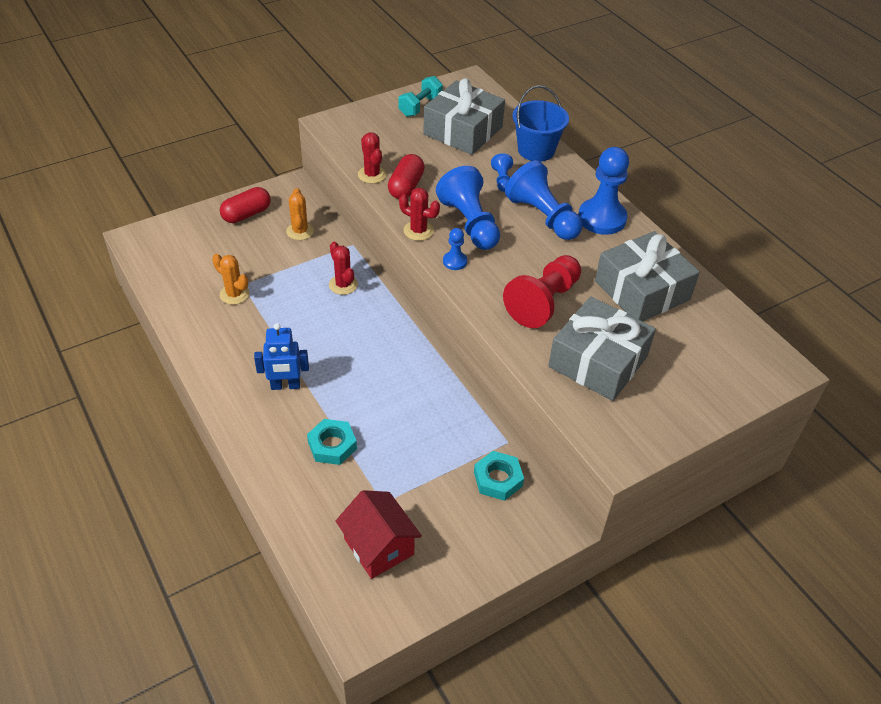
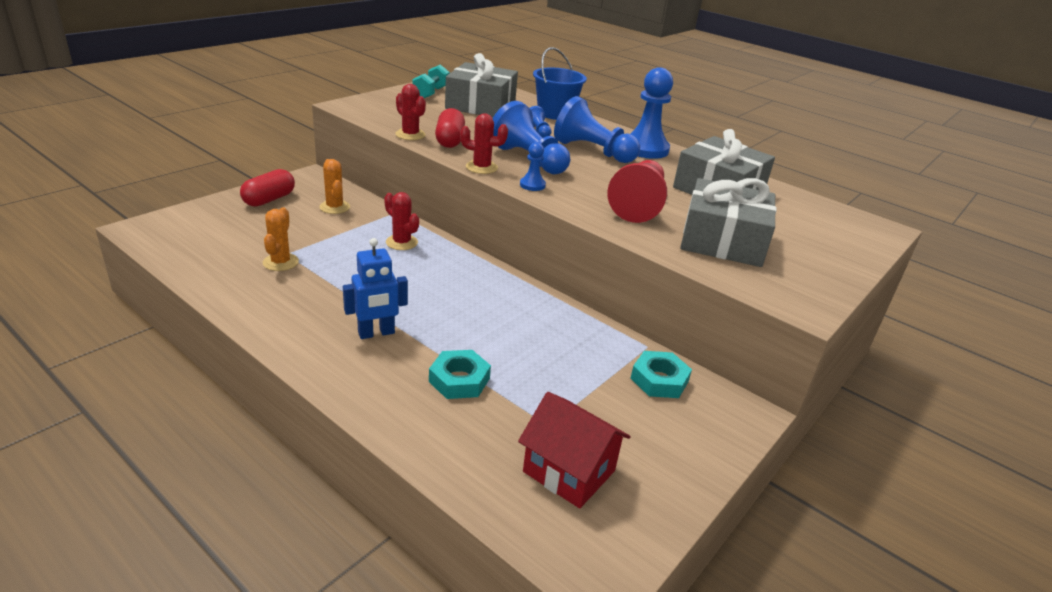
camera: 20 degrees left, 15 degrees down
(234, 294) = (280, 262): orange cactus -> orange cactus turned 75 degrees clockwise

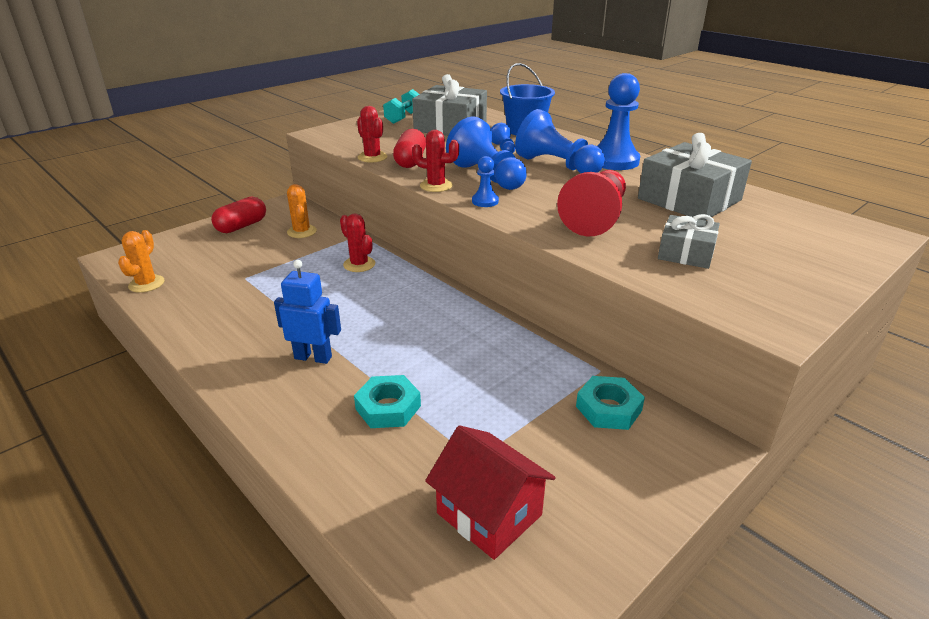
camera: 10 degrees right, 0 degrees up
(280, 262) = (237, 286): orange cactus -> orange cactus (146, 284)
(376, 333) = (313, 357): blue robot -> blue robot turned 150 degrees counterclockwise
(723, 240) = (686, 253): grey gift -> grey gift, size x0.56

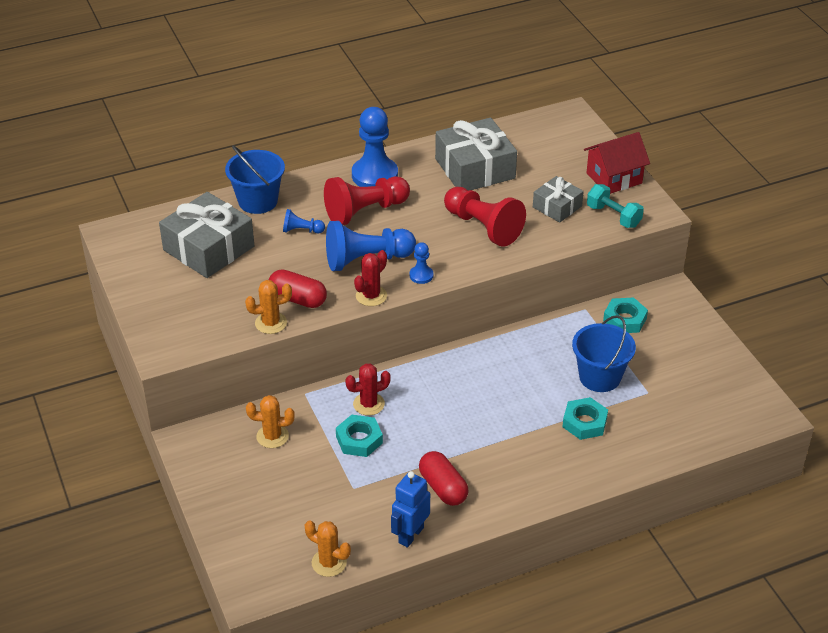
camera: 70 degrees left, 10 degrees up
(241, 226) = (229, 484): red capsule -> red capsule (443, 488)
(309, 269) = (359, 440): none -> turquoise nut
(313, 357) = (508, 454): blue robot -> blue robot (410, 535)
(372, 157) = (271, 323): red cactus -> orange cactus
(404, 118) = (151, 276): turquoise dumbbell -> turquoise dumbbell (613, 216)
(480, 405) = (600, 377): none -> blue bucket
(489, 514) = (693, 398): red house -> red house (614, 178)
(557, 165) = (365, 211): blue pawn -> red pawn

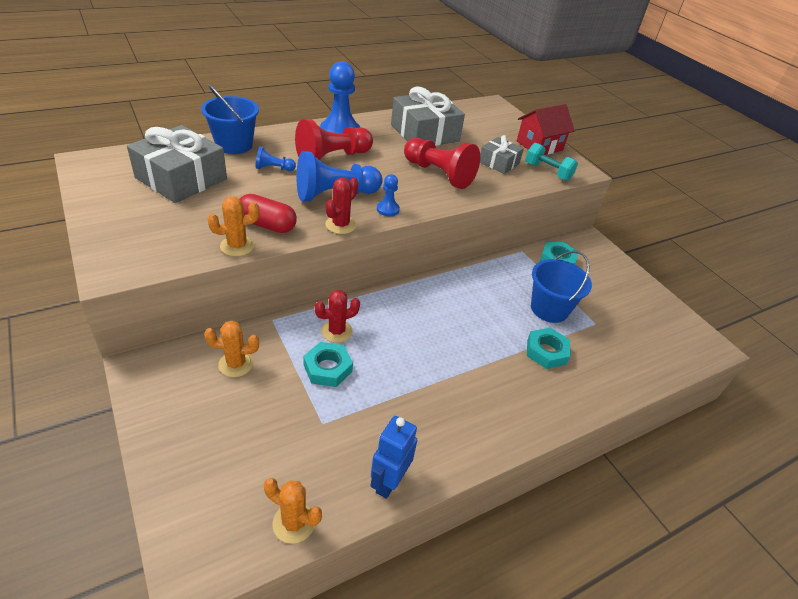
camera: 10 degrees left, 0 degrees up
(443, 488) = (419, 422): red capsule -> none

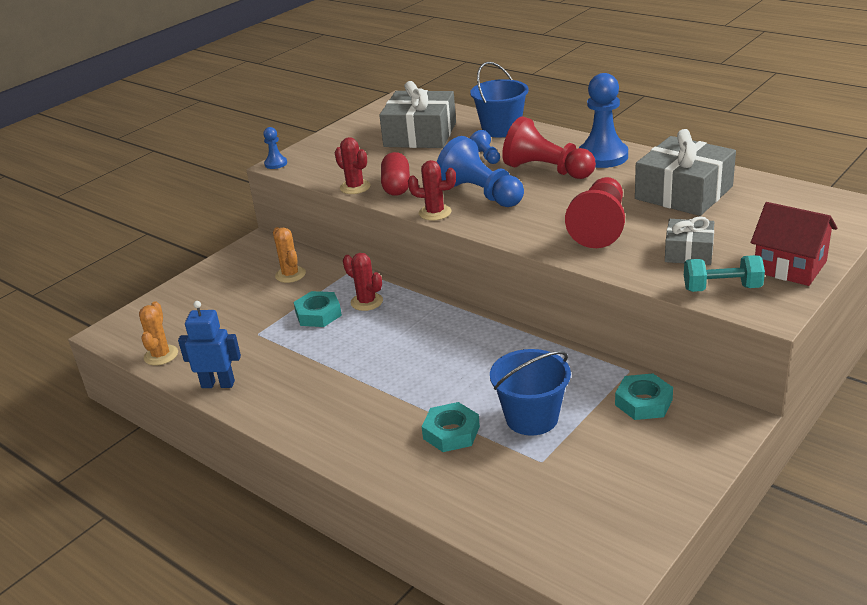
camera: 75 degrees right, 10 degrees down
(237, 246) = (355, 187): orange cactus -> red cactus
(388, 209) = (489, 224): blue pawn -> blue pawn (276, 164)
(547, 172) = (722, 288): turquoise dumbbell -> turquoise dumbbell turned 75 degrees clockwise

